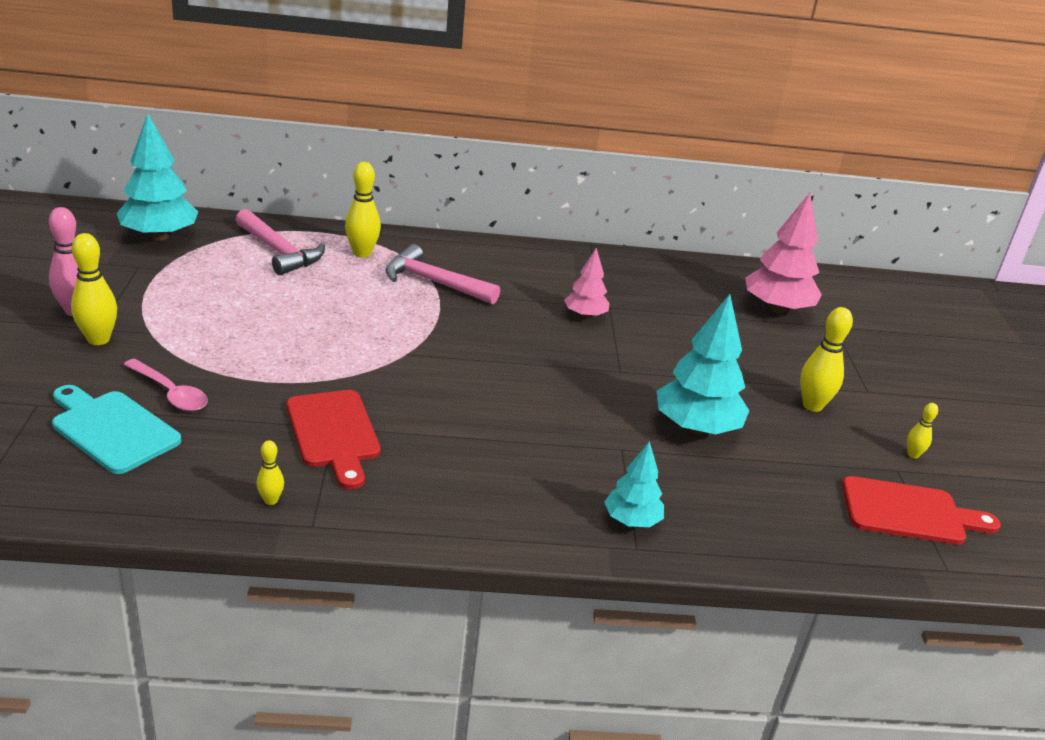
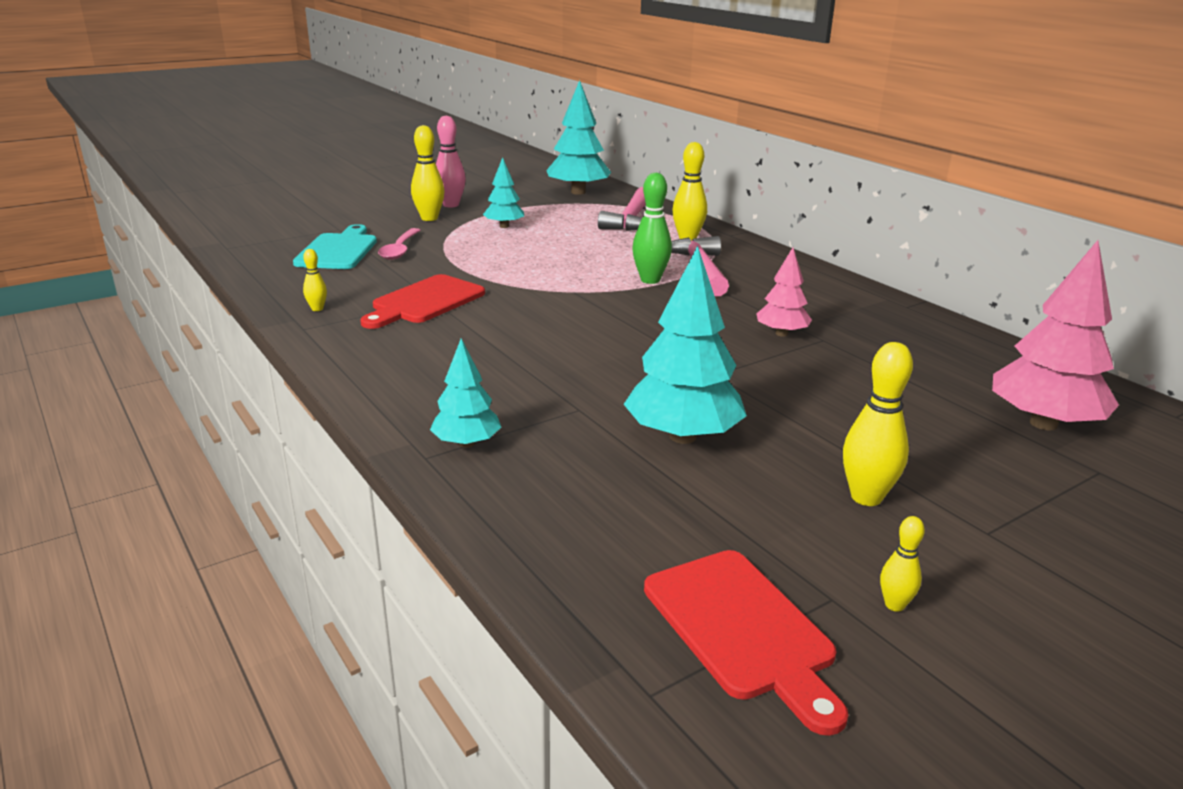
camera: 60 degrees right, 5 degrees down
(194, 313) = (504, 226): none -> turquoise tree
(428, 311) = (650, 280): none -> green bowling pin

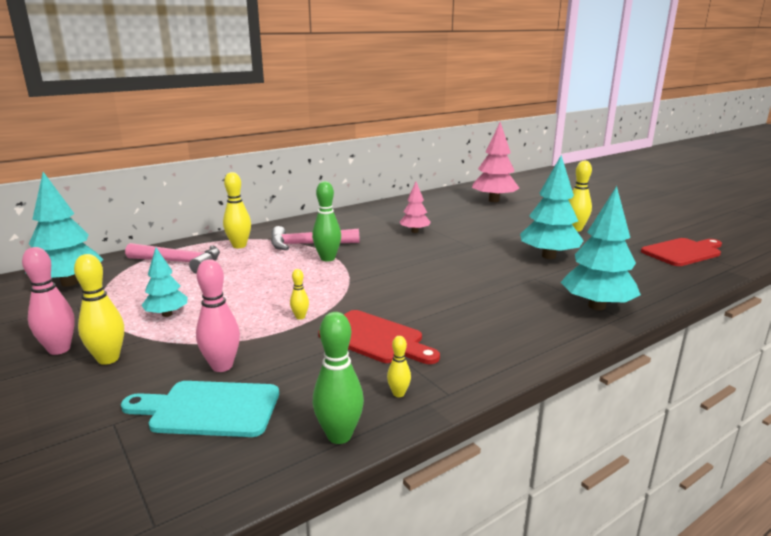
camera: 90 degrees left, 5 degrees down
(274, 288) = (339, 435): none -> green bowling pin
(400, 250) = (222, 366): pink spoon -> pink bowling pin
(466, 443) = (597, 306): turquoise tree -> turquoise tree, size x1.75
(894, 605) = (643, 231): yellow bowling pin -> yellow bowling pin (300, 317)

